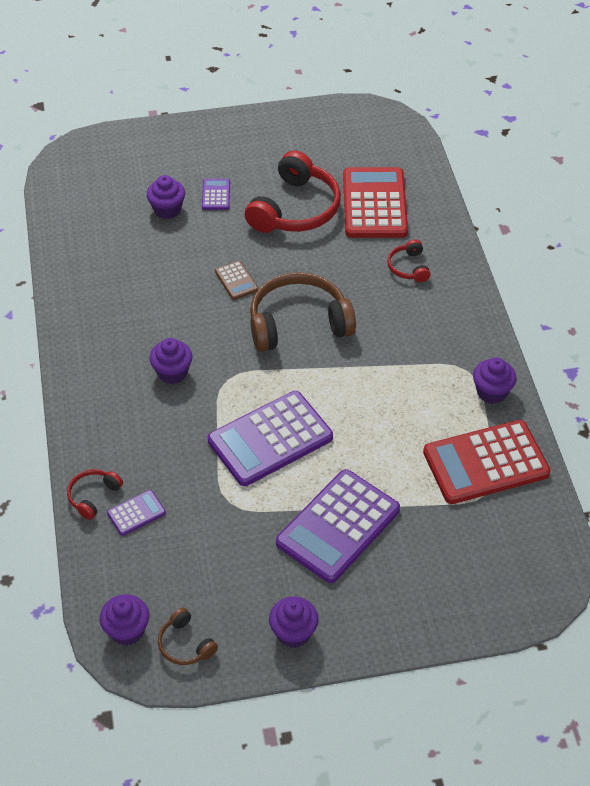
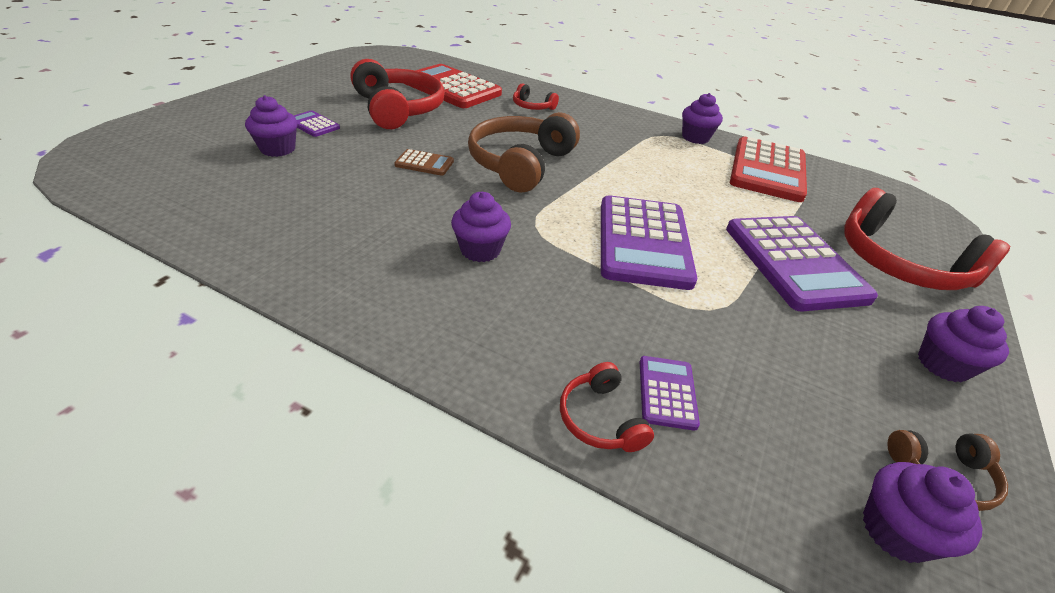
camera: 55 degrees left, 10 degrees down
(412, 588) = (899, 263): none -> red headphones

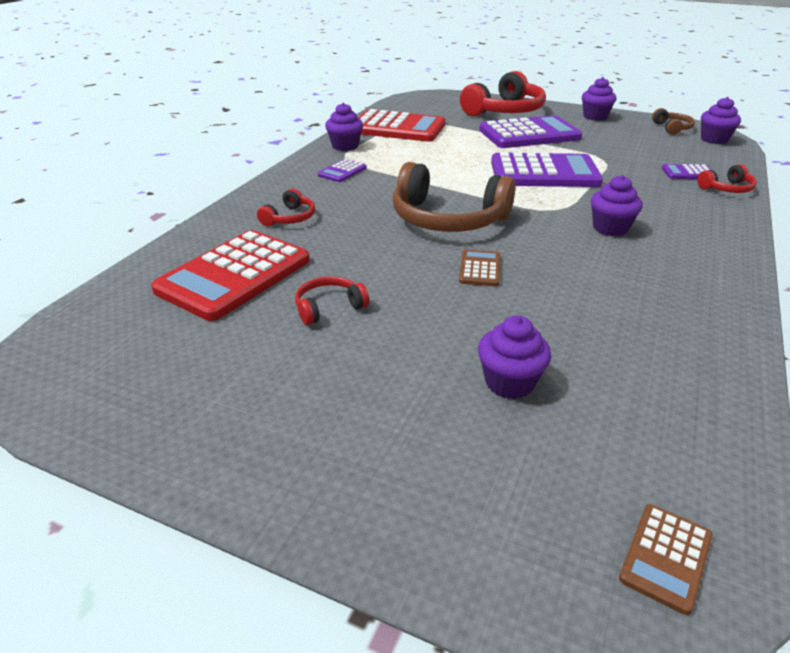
camera: 90 degrees left, 5 degrees down
(109, 162) = (666, 557): none -> brown calculator
(313, 125) = (415, 371): purple calculator -> purple calculator (342, 171)
(398, 109) = (329, 307): red headphones -> red headphones, size x0.47

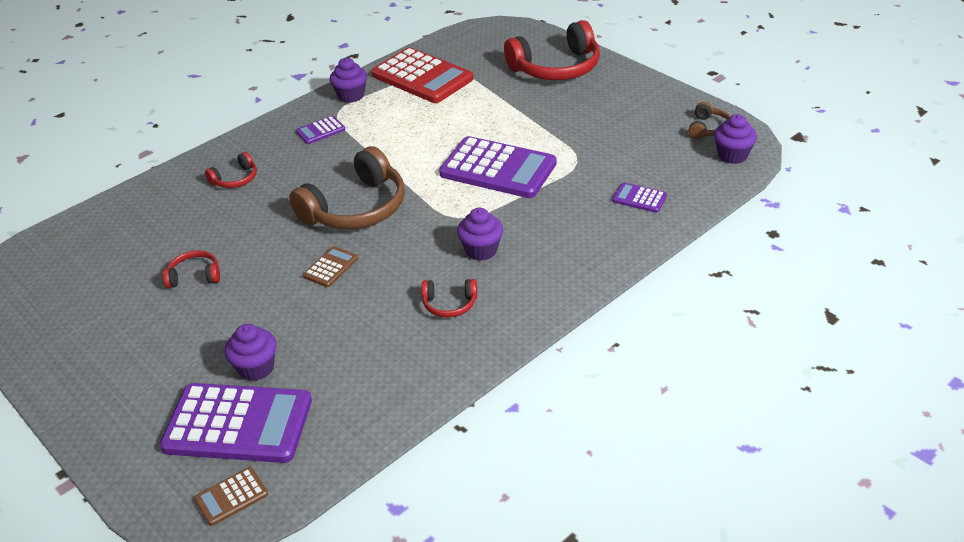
camera: 25 degrees right, 5 degrees up
(234, 275) = (155, 230): red calculator -> none
(447, 219) = (356, 208): brown headphones -> brown headphones turned 90 degrees counterclockwise
(529, 134) = (542, 110): purple calculator -> purple calculator (238, 424)
(595, 117) = (644, 94): purple cupcake -> none
(726, 188) = (651, 227): red headphones -> red headphones (449, 304)

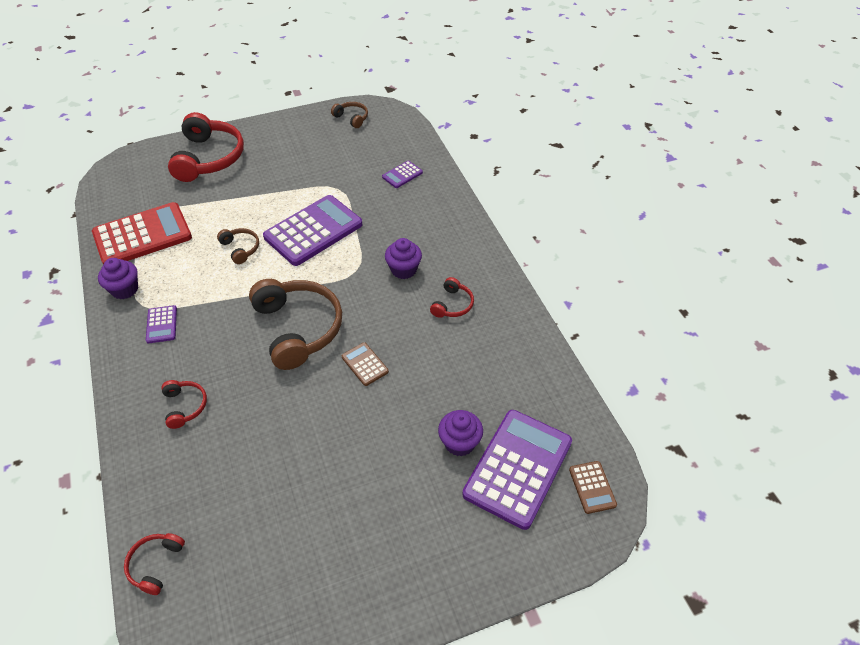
camera: 70 degrees left, 10 degrees up
(194, 276) = (312, 467): red headphones -> red headphones (155, 564)
(441, 135) = (240, 248): none -> brown headphones
(732, 155) = (389, 120): purple cupcake -> none

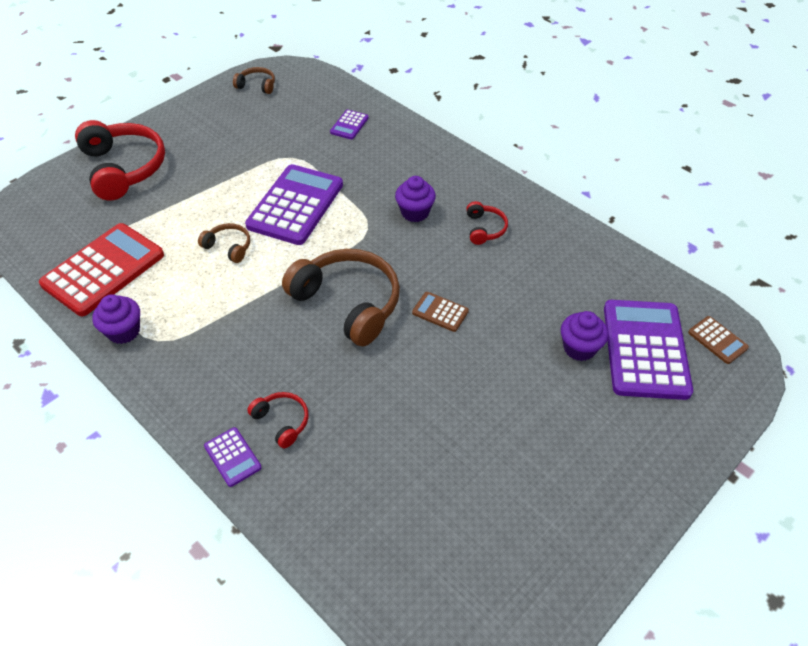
camera: 25 degrees left, 0 degrees up
(155, 564) = (365, 585): red headphones -> none
(162, 324) = (195, 351): purple calculator -> purple calculator (233, 457)

